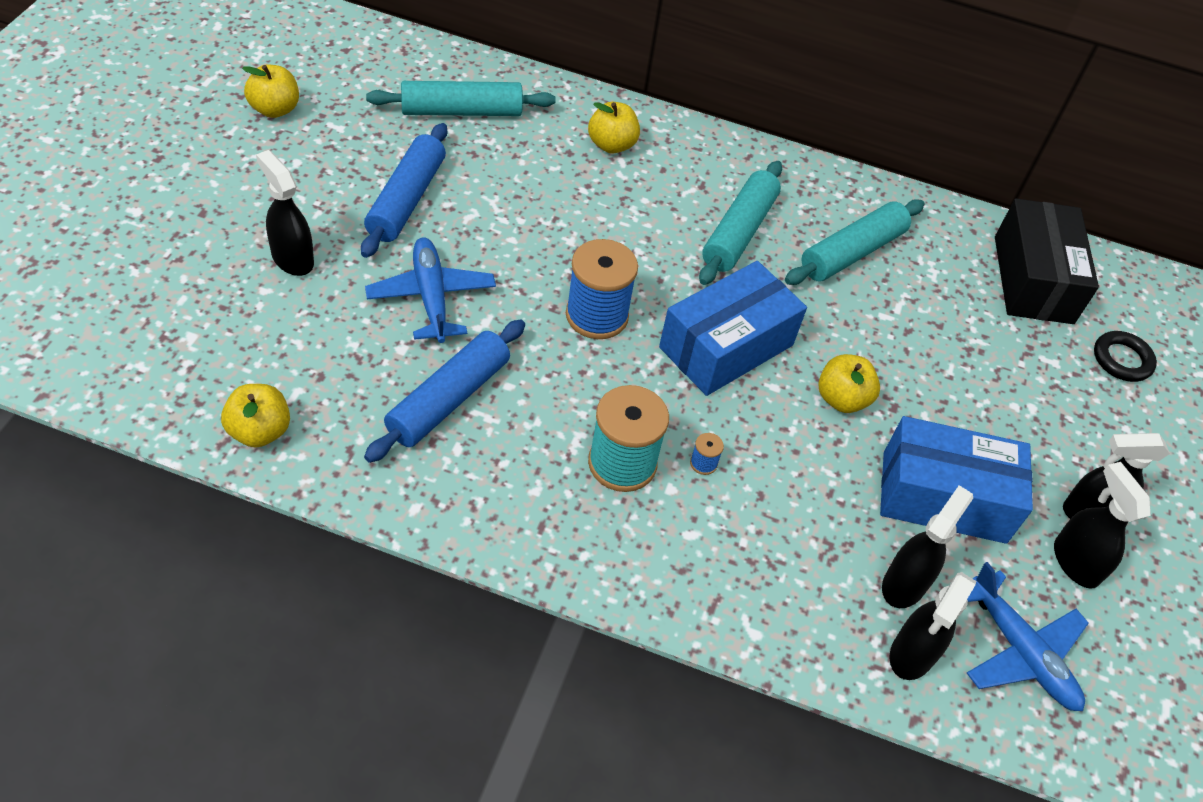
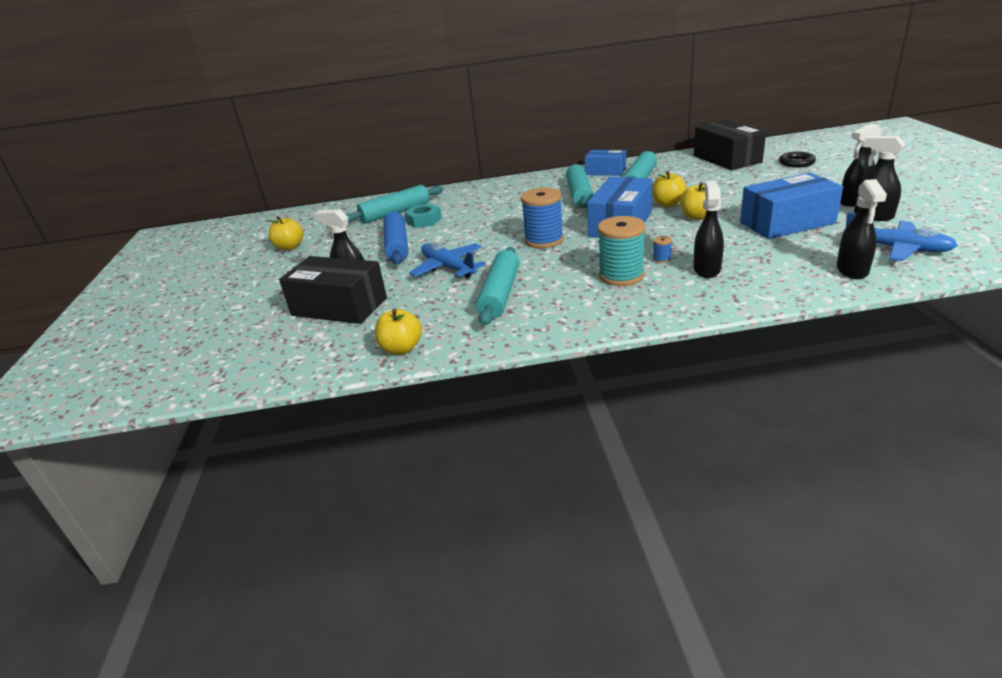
camera: 15 degrees left, 20 degrees down
(247, 294) = (339, 307): none -> black box
(448, 399) = (500, 294): blue rolling pin -> turquoise rolling pin
(483, 158) = (424, 220): none -> turquoise nut
(611, 145) = (484, 195): yellow apple -> yellow apple (668, 204)
(829, 194) = (605, 171): none -> blue box
(904, 584) = (812, 253): black spray bottle -> black spray bottle (706, 269)

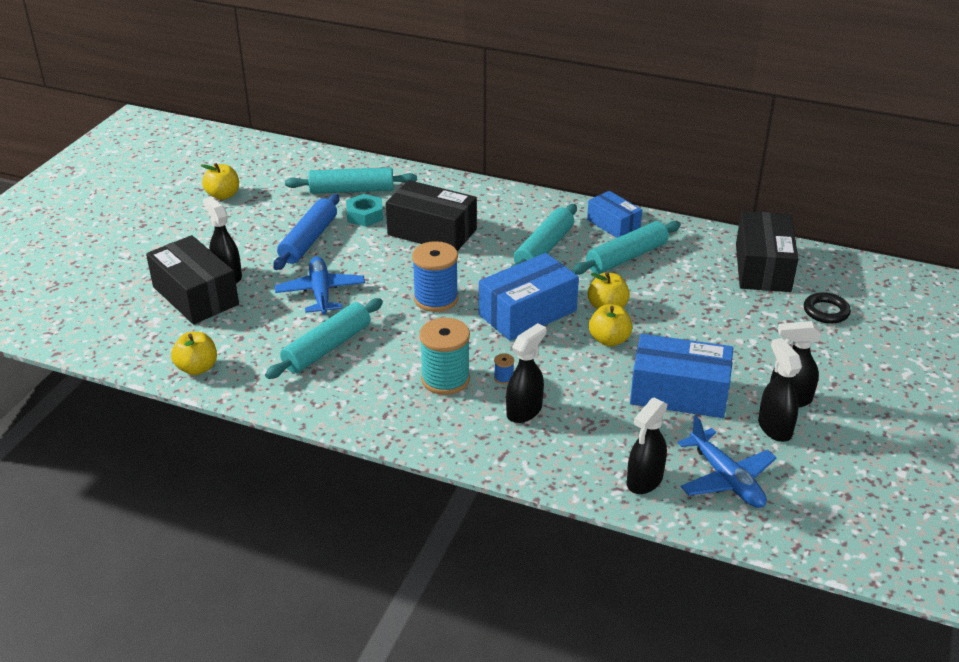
camera: 25 degrees right, 5 degrees up
(488, 212) = (432, 232): none -> black box

